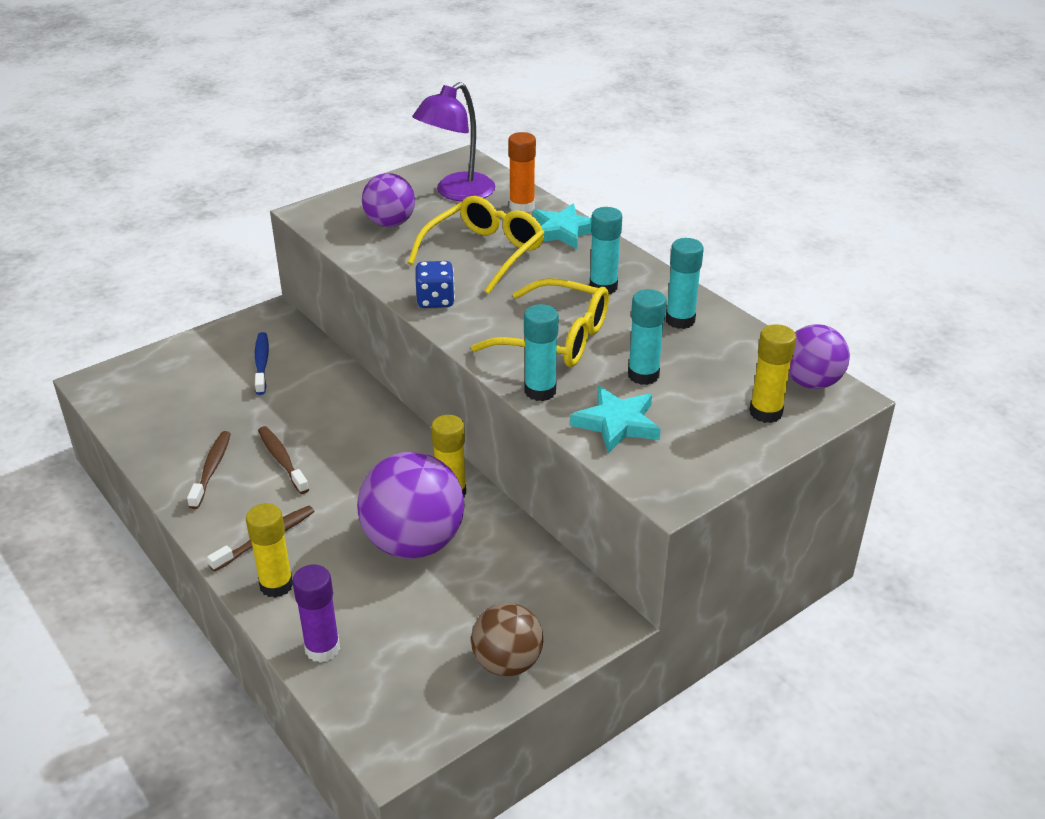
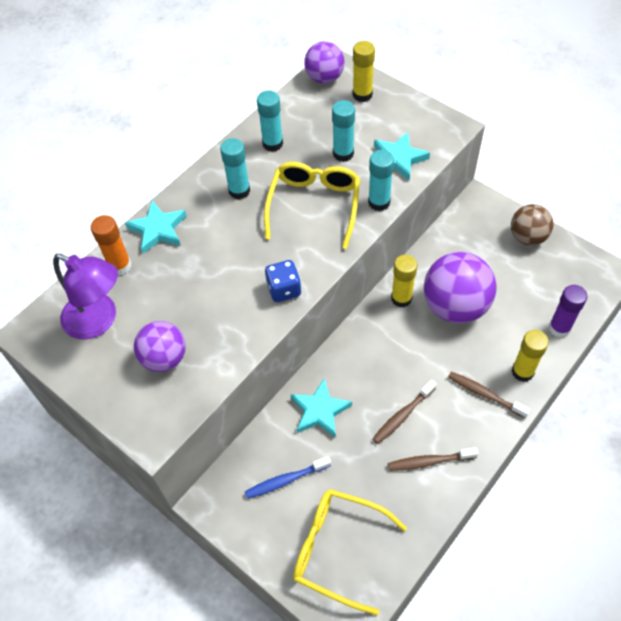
camera: 100 degrees left, 20 degrees up
(327, 398) = (320, 411): none -> turquoise star
(485, 253) = (203, 274): yellow glasses -> yellow glasses (337, 549)

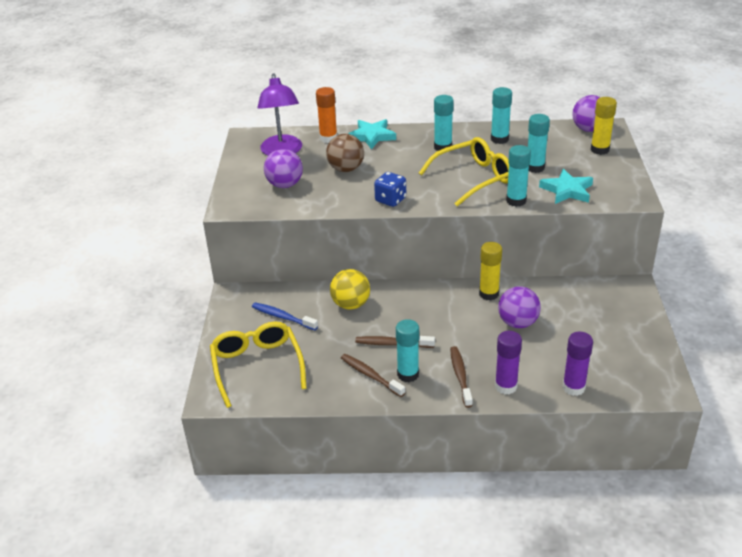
camera: 50 degrees right, 20 degrees down
(320, 411) = (351, 304): turquoise star -> yellow ball
(451, 431) = (408, 374): none -> turquoise glue stick
(455, 306) = (518, 323): purple ball -> purple ball, size x0.62
(522, 372) = (506, 386): yellow glue stick -> purple glue stick
(527, 237) = (637, 328): brown ball -> brown ball (346, 169)

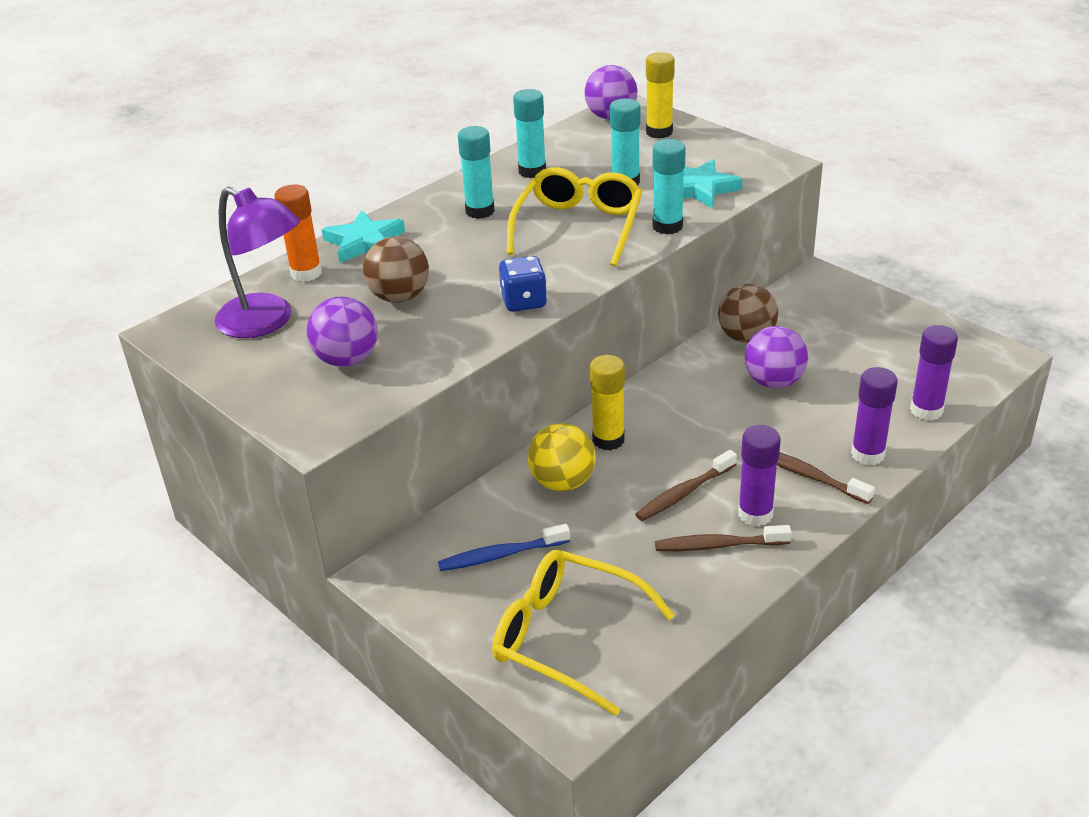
camera: 45 degrees left, 0 degrees up
(408, 374) = (755, 514): turquoise glue stick -> purple glue stick
(489, 294) = (697, 371): yellow glue stick -> yellow glue stick (608, 440)
(540, 293) = (746, 337): none -> brown ball

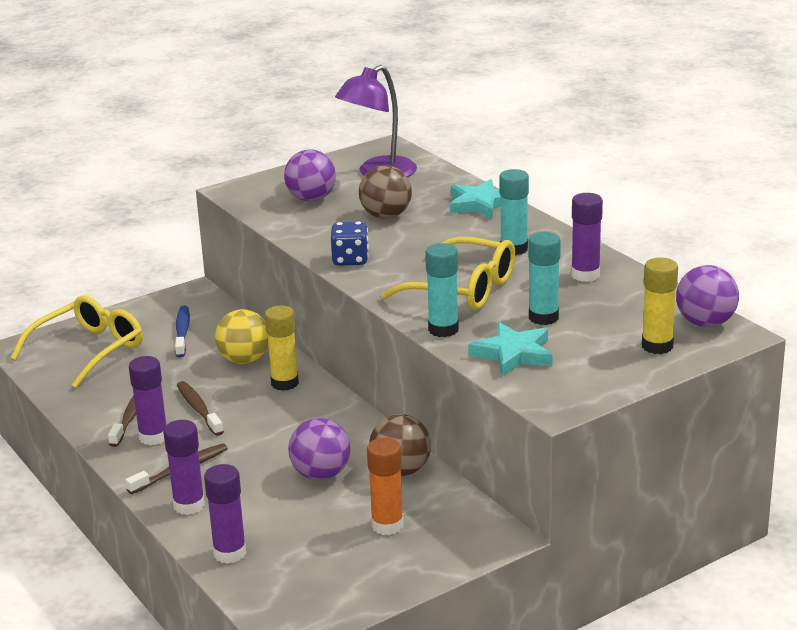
camera: 100 degrees right, 10 degrees down
(306, 273) = (441, 185): orange glue stick -> orange glue stick (387, 525)
(532, 171) = (585, 275): turquoise glue stick -> purple glue stick

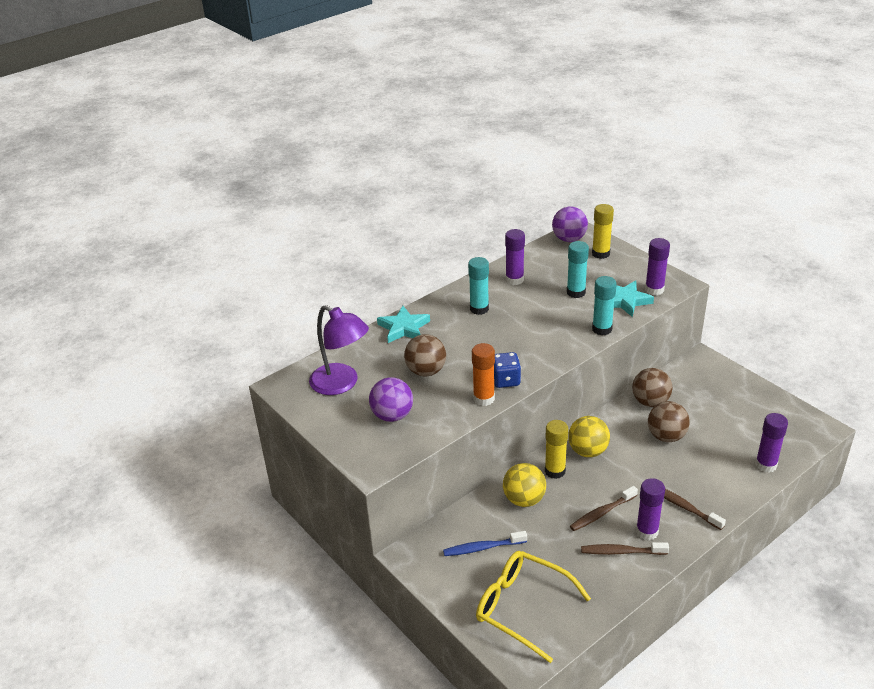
camera: 95 degrees left, 10 degrees up
(189, 505) = (724, 494): purple glue stick -> purple glue stick (654, 290)
(313, 409) = (588, 451): none -> yellow ball
(321, 474) = (666, 436): purple ball -> brown ball
(387, 525) = (709, 401): orange glue stick -> orange glue stick (484, 399)
(464, 289) = (543, 325): yellow glasses -> none

